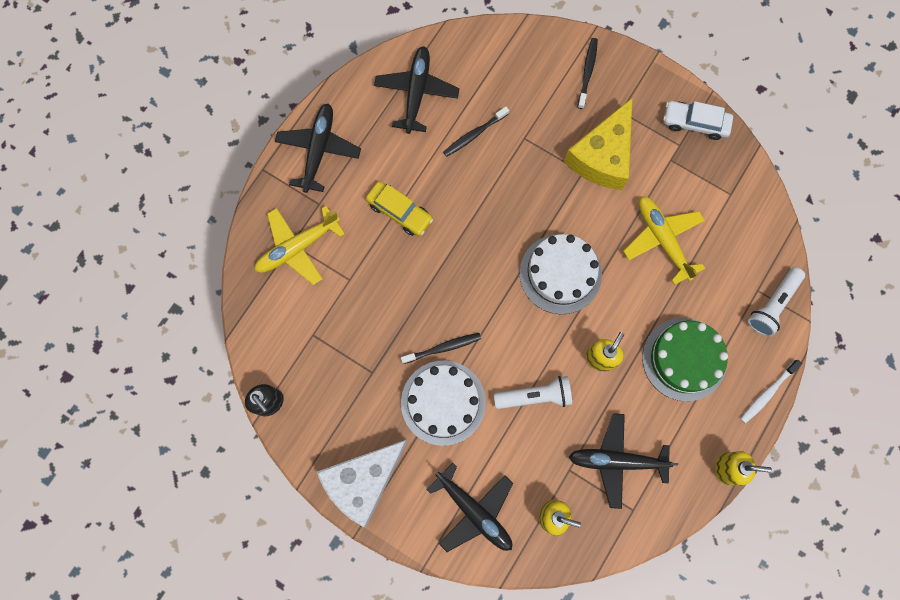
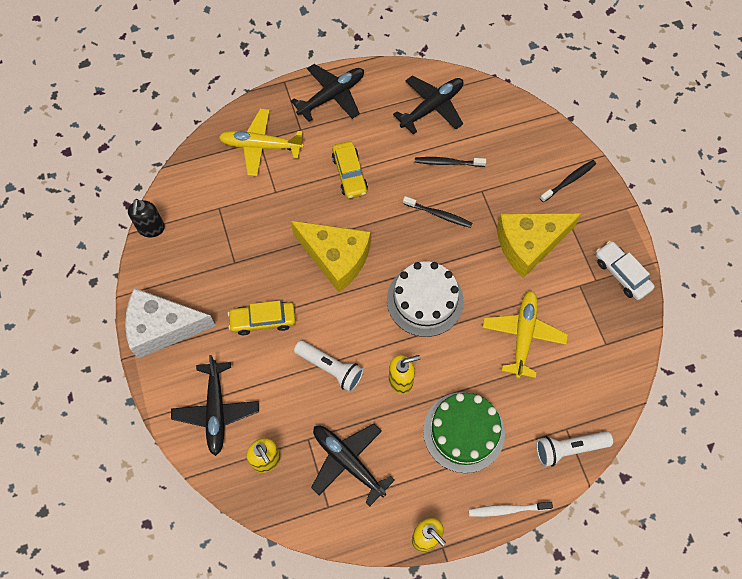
camera: 40 degrees right, 10 degrees down
(443, 348) = (296, 284): black toothbrush -> black toothbrush (439, 214)
(443, 402) = (263, 320): white cake -> yellow car
(455, 297) = (336, 258): none -> yellow cheese

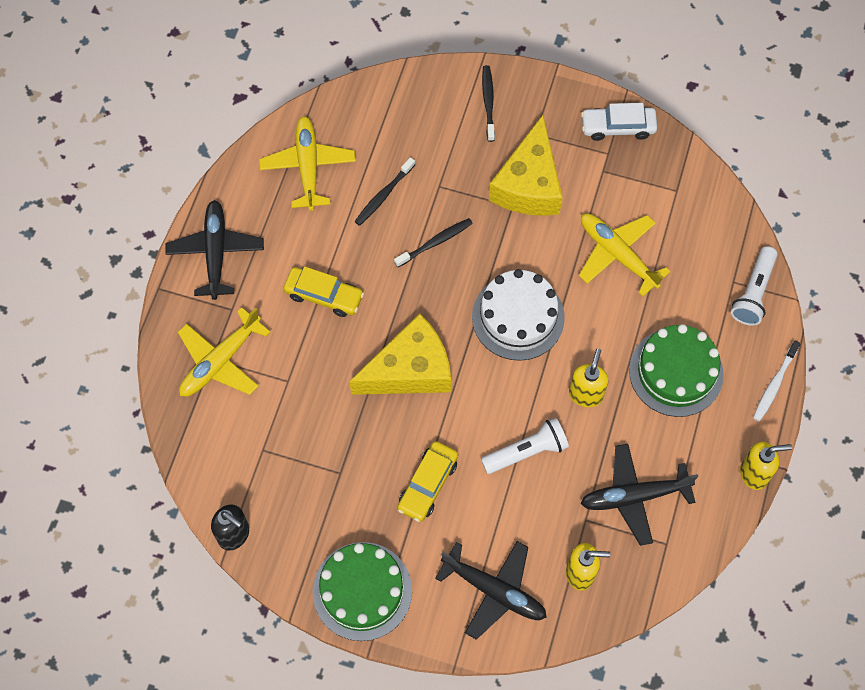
camera: 55 degrees left, 0 degrees up
(162, 327) = (362, 591): white cheese -> green cake
(432, 107) = (308, 167): black plane -> yellow plane

